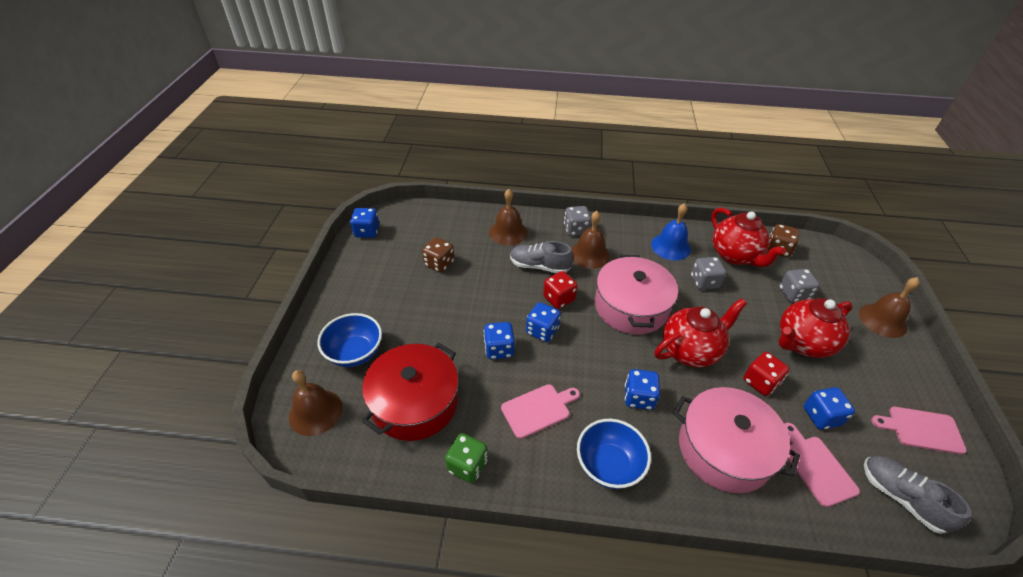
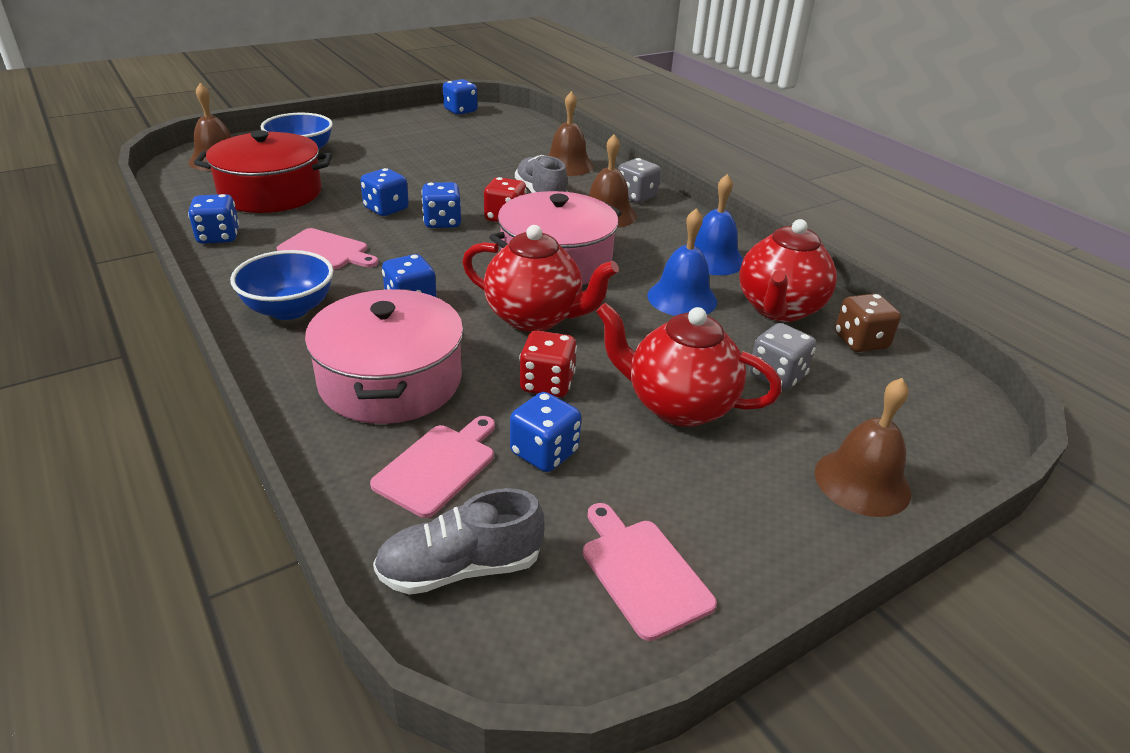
camera: 50 degrees right, 10 degrees down
(439, 264) = (466, 150): brown dice -> none
(467, 465) = (218, 237): green dice -> blue dice
(704, 282) = (682, 298): grey dice -> blue bell
(901, 497) = (460, 568): grey shoe -> grey shoe turned 120 degrees counterclockwise

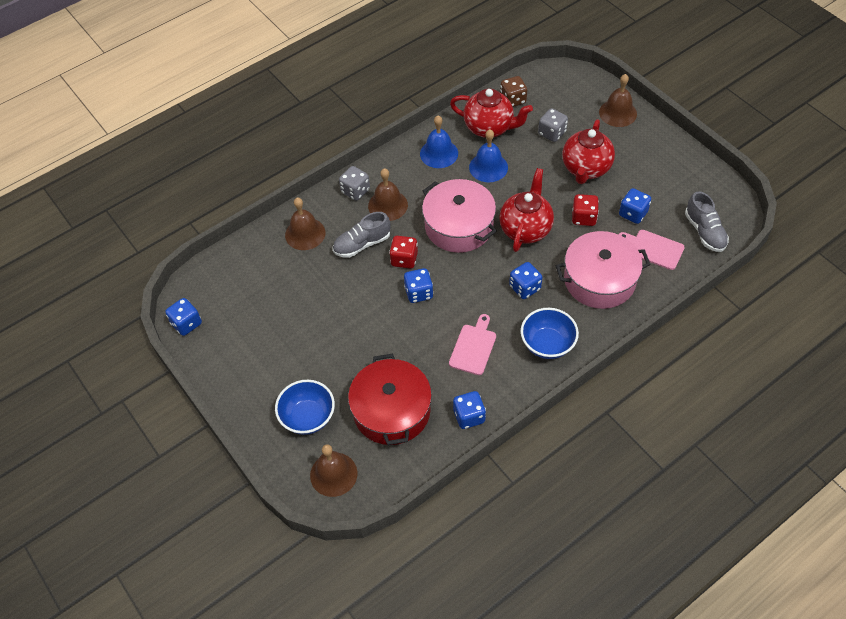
camera: 90 degrees left, 20 degrees up
(386, 209) = (404, 330): blue dice -> none
(643, 572) = (688, 179): pink cutting board -> none

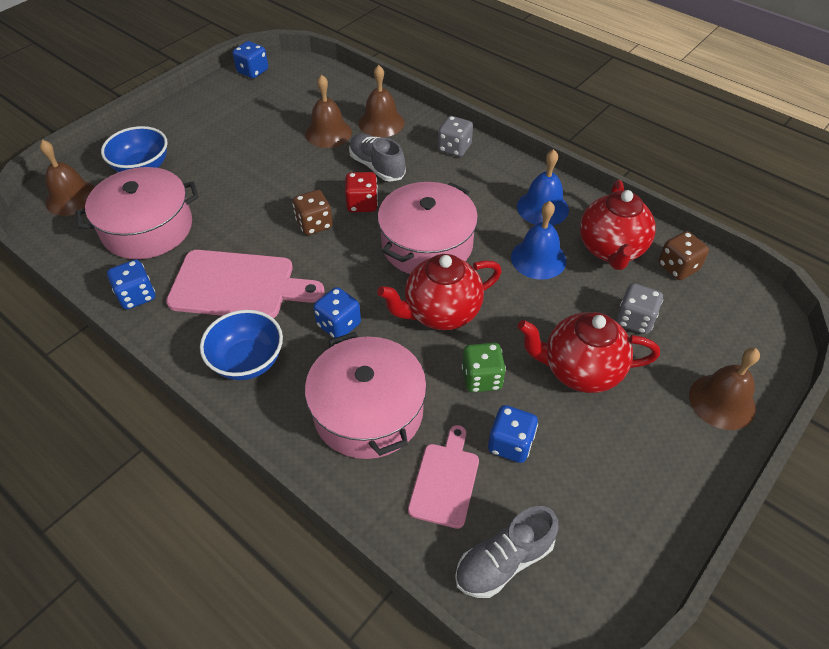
camera: 75 degrees right, 5 degrees down
(388, 205) = (441, 177): brown bell -> brown bell (328, 133)
(391, 411) = (147, 228): red pot -> pink pot
(419, 293) = (314, 224): blue dice -> brown dice
(473, 347) = (238, 286): pink cutting board -> pink cutting board, size x1.70
(525, 229) = (441, 313): red teapot -> red teapot turned 150 degrees clockwise
(583, 218) = (482, 378): red dice -> green dice

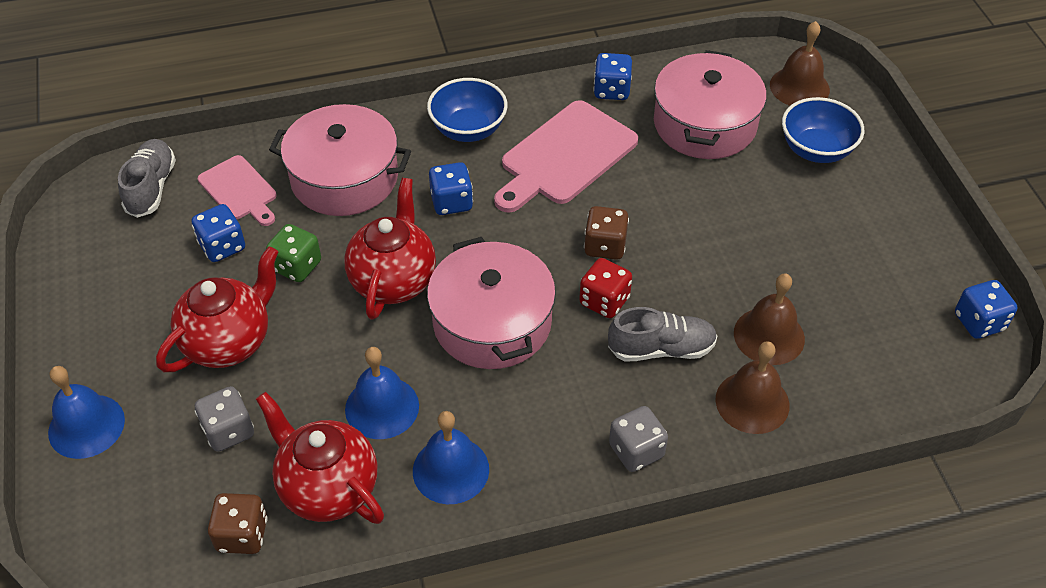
camera: 125 degrees right, 0 degrees up
(722, 401) = (86, 426): brown bell -> blue bell

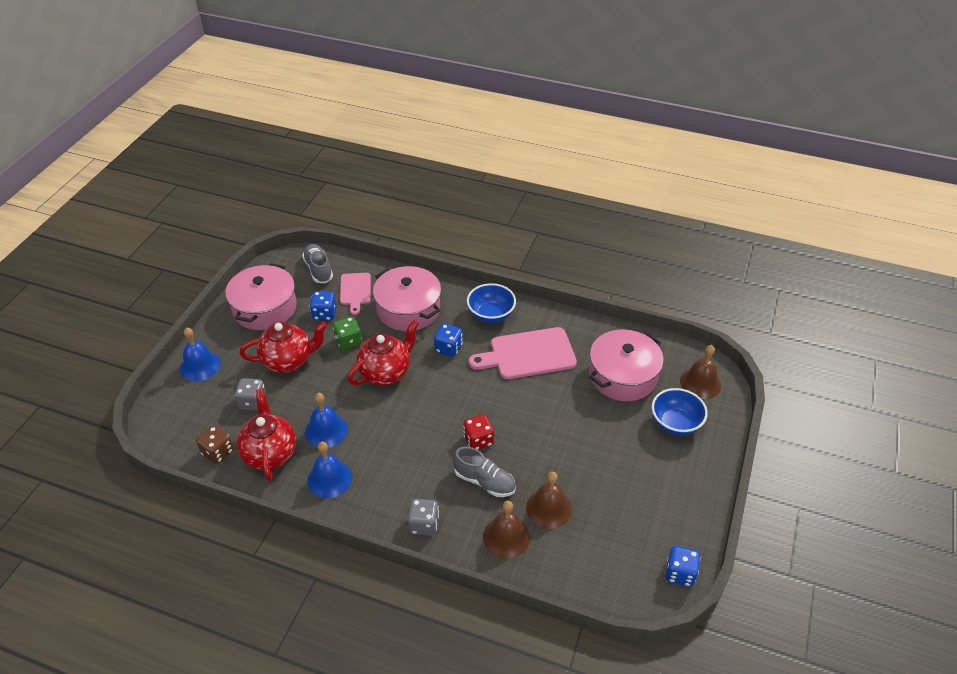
camera: 35 degrees right, 5 degrees down
(151, 188) = (318, 270): grey shoe -> grey shoe turned 60 degrees counterclockwise
(492, 322) = (413, 419): pink pot -> pink pot (265, 308)
(605, 246) = (505, 412): brown dice -> none
(611, 90) = (587, 331): blue dice -> none

